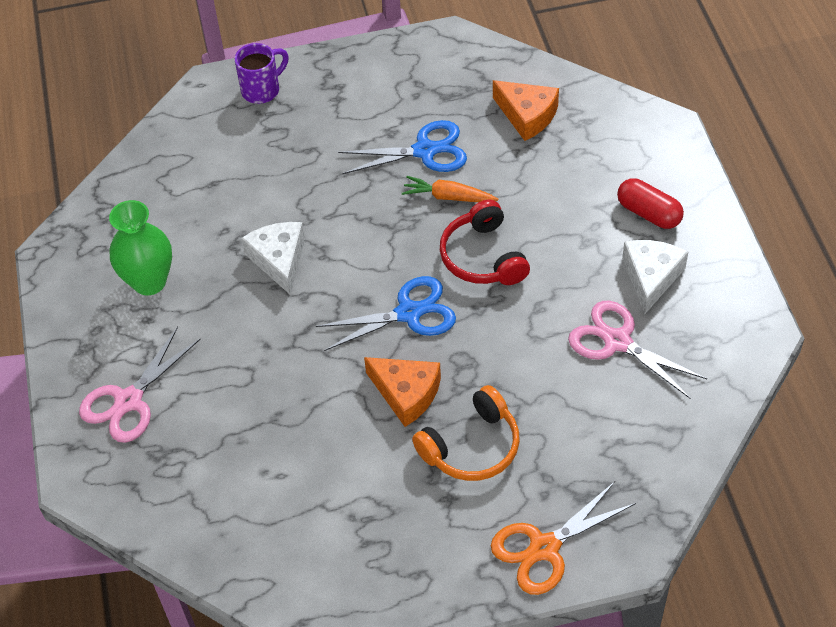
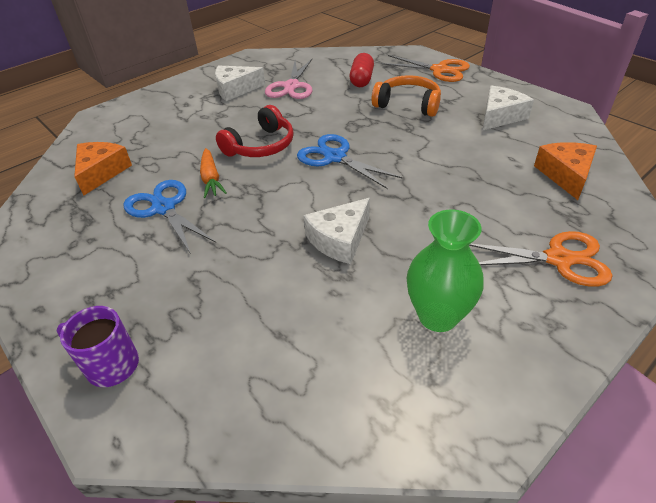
camera: 120 degrees left, 10 degrees down
(129, 401) = (558, 259): pink scissors -> orange scissors
(368, 530) = (500, 116): none -> white cheese
(406, 393) = (398, 136): orange cheese -> orange cheese (565, 175)
(648, 213) = (182, 103): red capsule -> red capsule (361, 80)

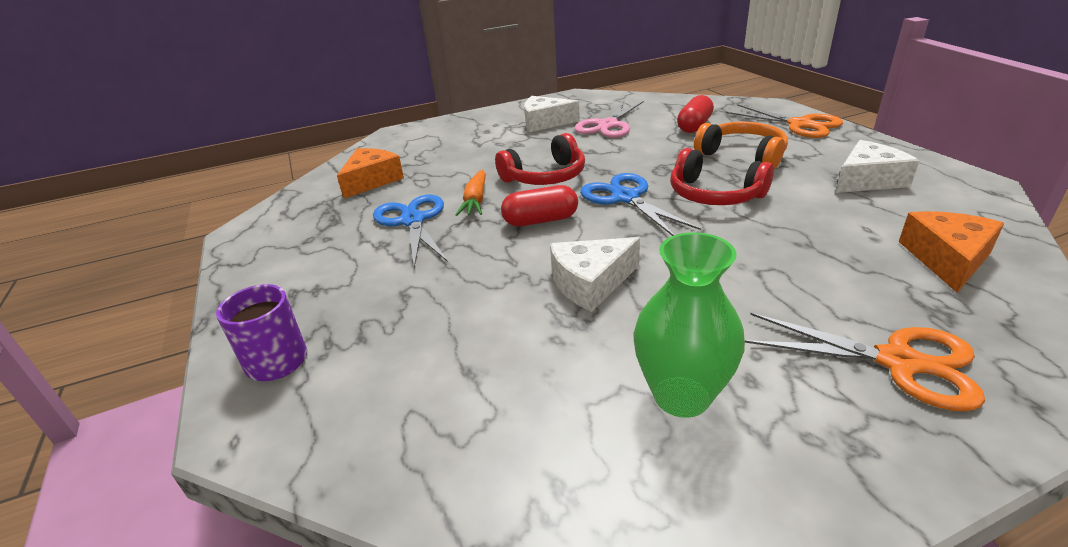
camera: 20 degrees right, 10 degrees down
(276, 189) = (540, 220): none -> red capsule
(400, 144) = (714, 195): none -> red headphones

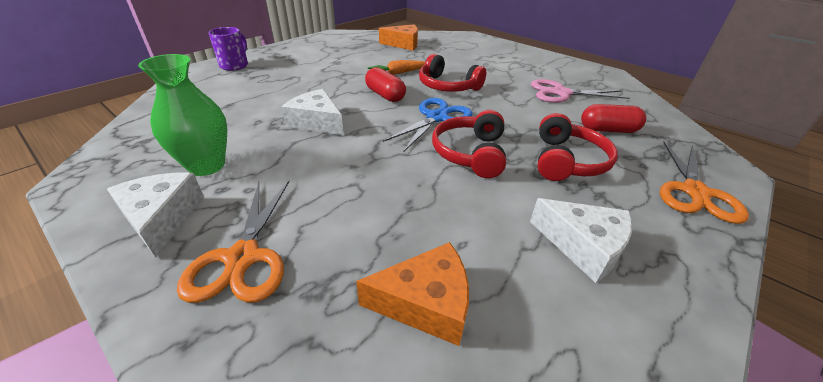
camera: 60 degrees right, 5 degrees up
(412, 221) = (364, 63): blue scissors -> none
(544, 123) = (537, 71): white cheese -> white cheese (162, 218)
(742, 155) = (567, 161): orange headphones -> red headphones

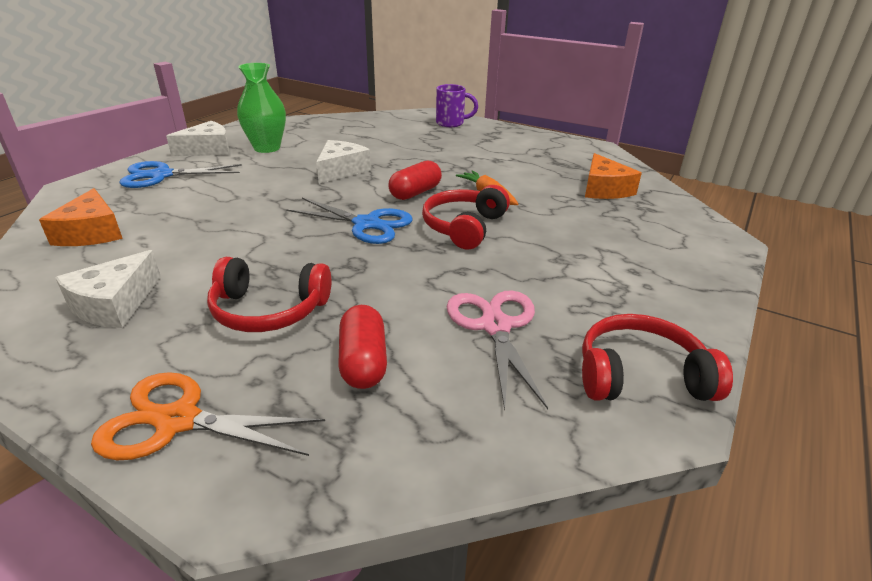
camera: 80 degrees right, 5 degrees down
(243, 258) = (161, 175): orange scissors -> blue scissors
(470, 153) = (286, 245): red headphones -> red headphones (640, 376)

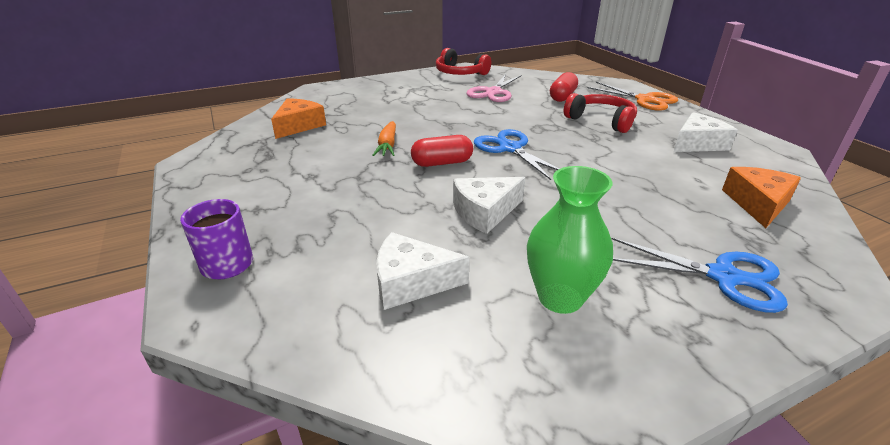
camera: 145 degrees left, 0 degrees up
(208, 149) = (665, 331): white cheese -> white cheese (411, 282)
(464, 227) = (444, 129): red headphones -> none

